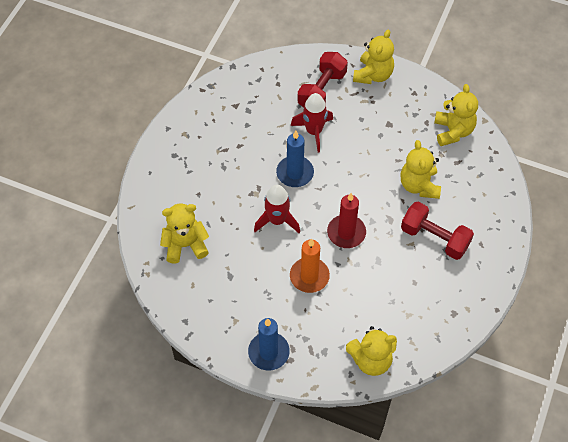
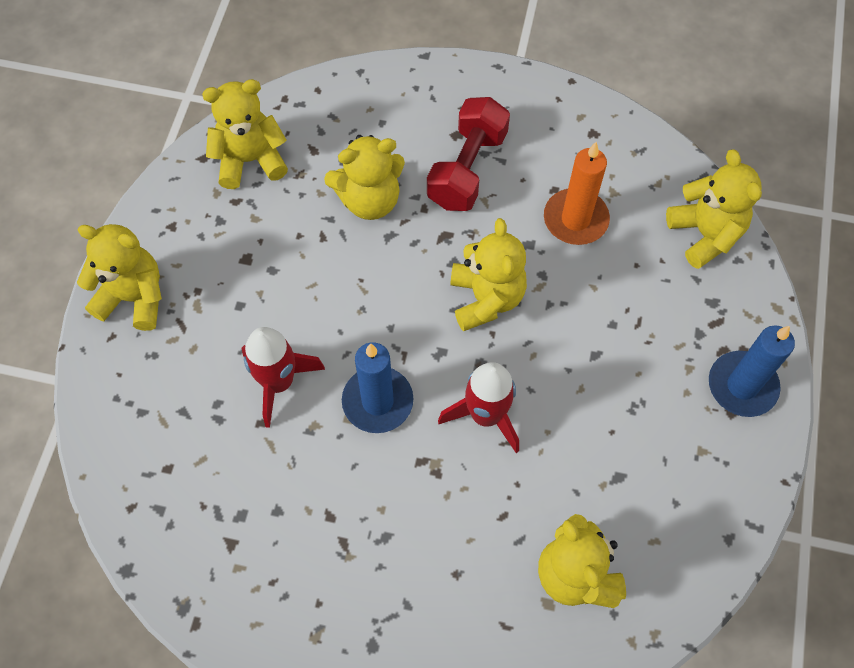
camera: 100 degrees left, 5 degrees up
(309, 276) = (584, 344): orange candle -> orange candle (575, 219)
(322, 90) = (178, 382): red dumbbell -> none
(346, 233) = (486, 298): red candle -> yellow teddy bear

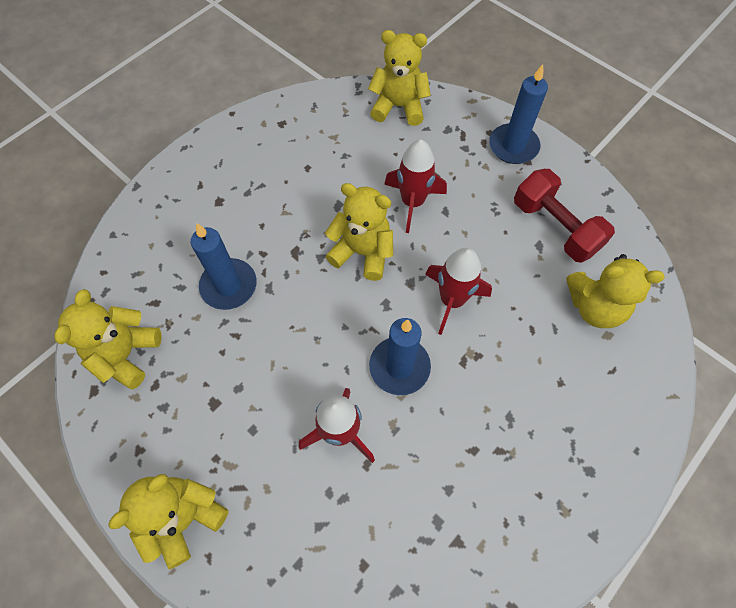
camera: 60 degrees left, 0 degrees up
(369, 200) = (229, 286): yellow teddy bear -> blue candle
(467, 169) = (252, 209): red dumbbell -> red dumbbell (555, 227)
(575, 219) = (339, 168): orange candle -> none
(583, 315) = (412, 202): none -> red rocket

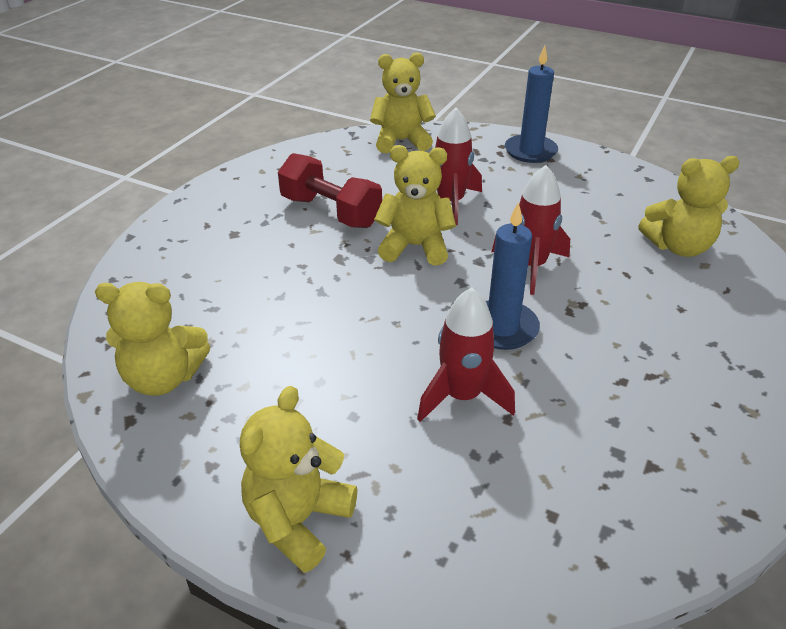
camera: 15 degrees left, 25 degrees down
(126, 354) = (163, 378): yellow teddy bear -> yellow teddy bear turned 90 degrees counterclockwise
(229, 286) = (272, 297): blue candle -> none
(555, 227) = (604, 198): red dumbbell -> red dumbbell (330, 212)

